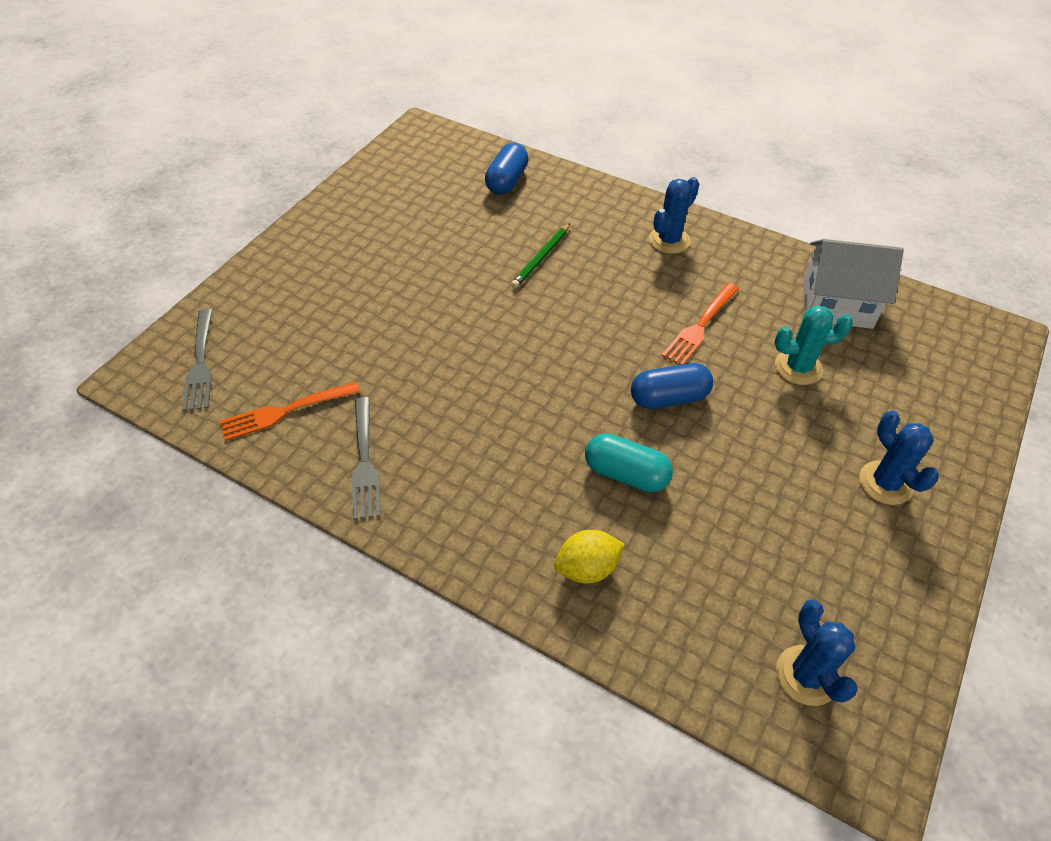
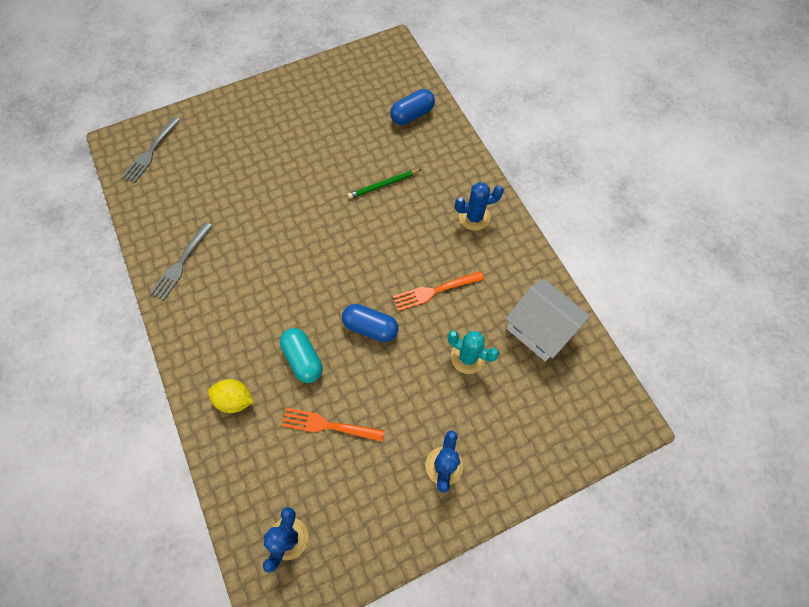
camera: 35 degrees right, 15 degrees up
(286, 411) = (168, 208): orange fork -> orange fork (329, 425)

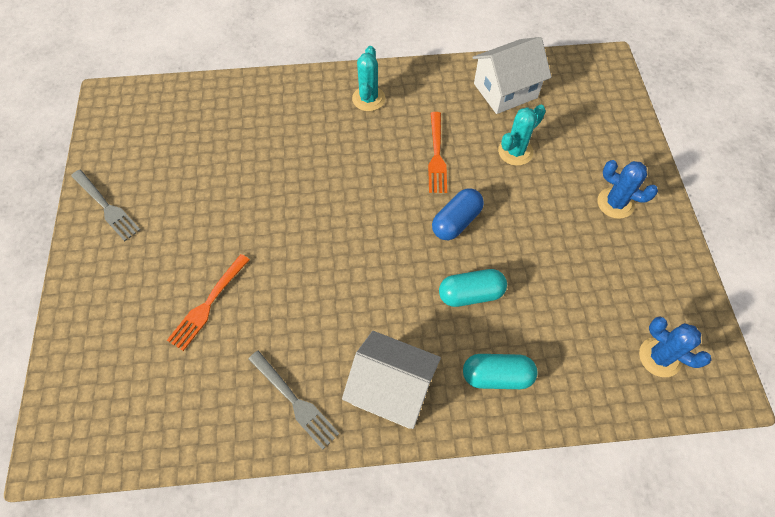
camera: 70 degrees left, 5 degrees down
(151, 151) = (96, 407): grey fork -> grey fork (106, 206)
(205, 324) = (391, 389): none -> white house
(235, 399) = (497, 376): yellow lemon -> turquoise capsule
(329, 425) = (551, 288): orange fork -> orange fork (208, 303)
(383, 185) = (291, 161): green pencil -> none
(412, 115) = (215, 109): blue capsule -> none
(474, 217) = (368, 99): blue cactus -> turquoise cactus

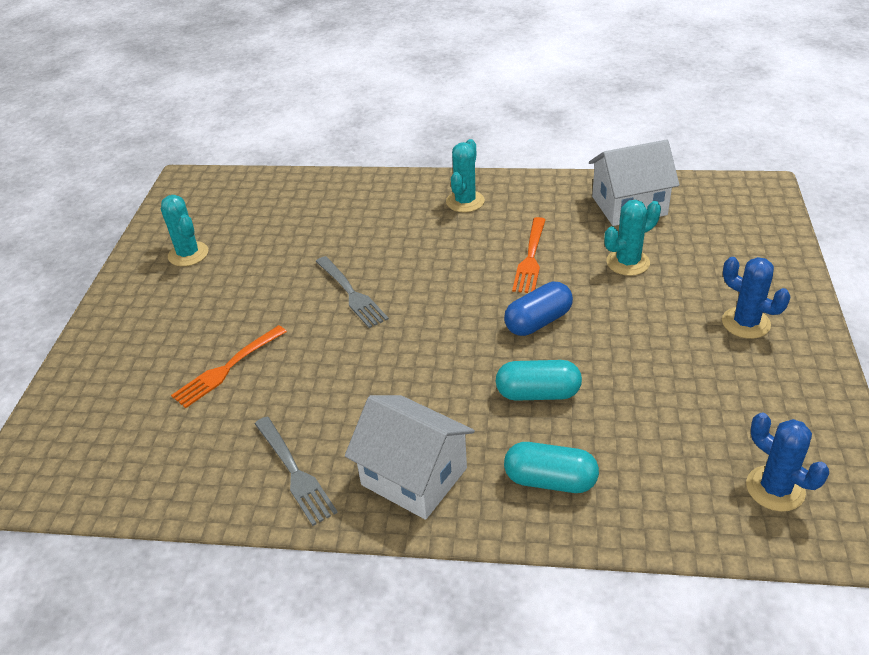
camera: 15 degrees right, 20 degrees down
(106, 206) = (150, 271): grey fork -> grey fork (351, 293)
(136, 183) = (188, 254): none -> turquoise cactus

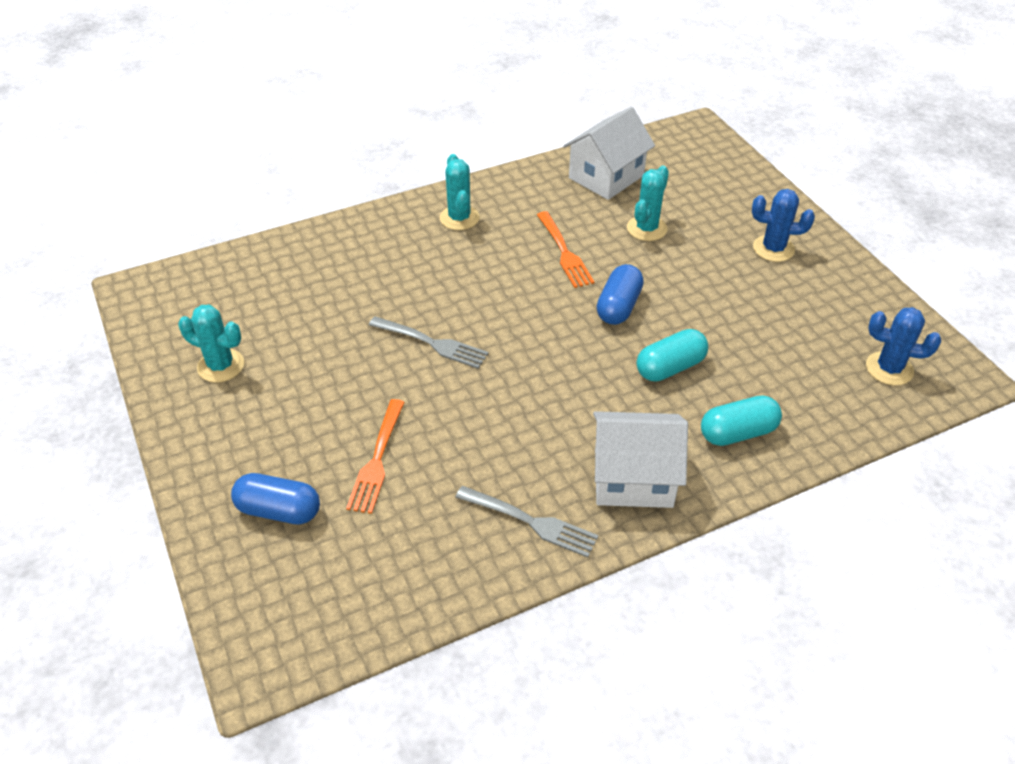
camera: 35 degrees left, 5 degrees up
(127, 376) = (279, 510): none -> blue capsule

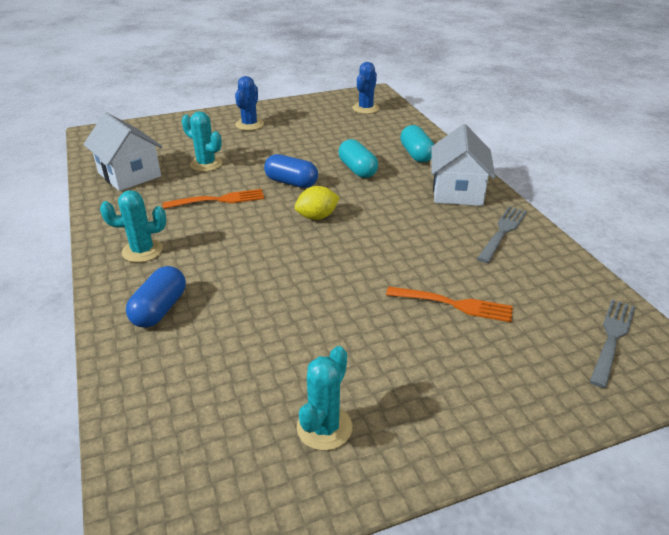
camera: 85 degrees left, 10 degrees down
(279, 510) = (521, 365): blue capsule -> blue capsule (159, 309)
(431, 343) = (314, 272): grey fork -> grey fork (612, 339)
(541, 336) = (317, 217): none -> yellow lemon

